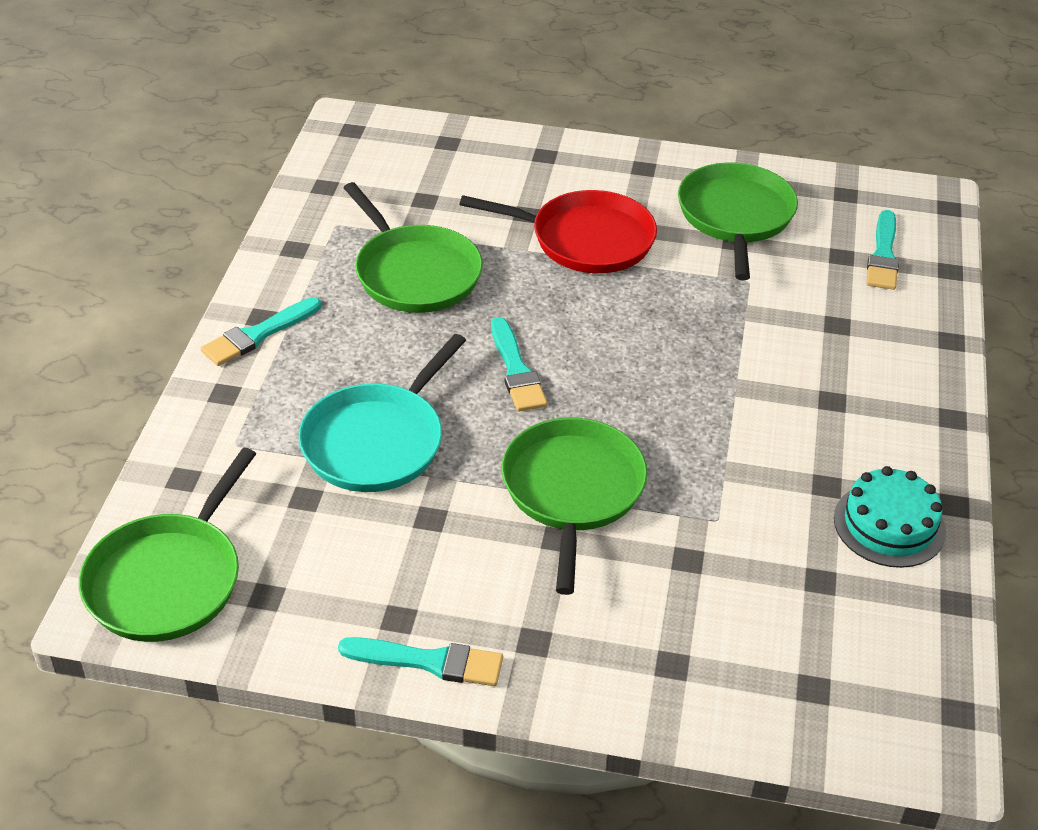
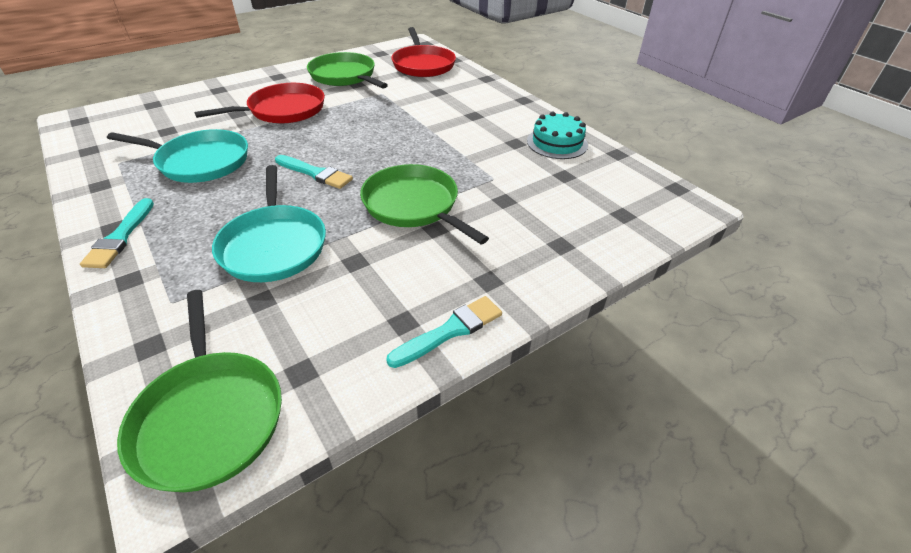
camera: 45 degrees left, 0 degrees up
(415, 273) = (200, 162): green pan -> turquoise pan
(883, 255) = (423, 65): turquoise brush -> red pan

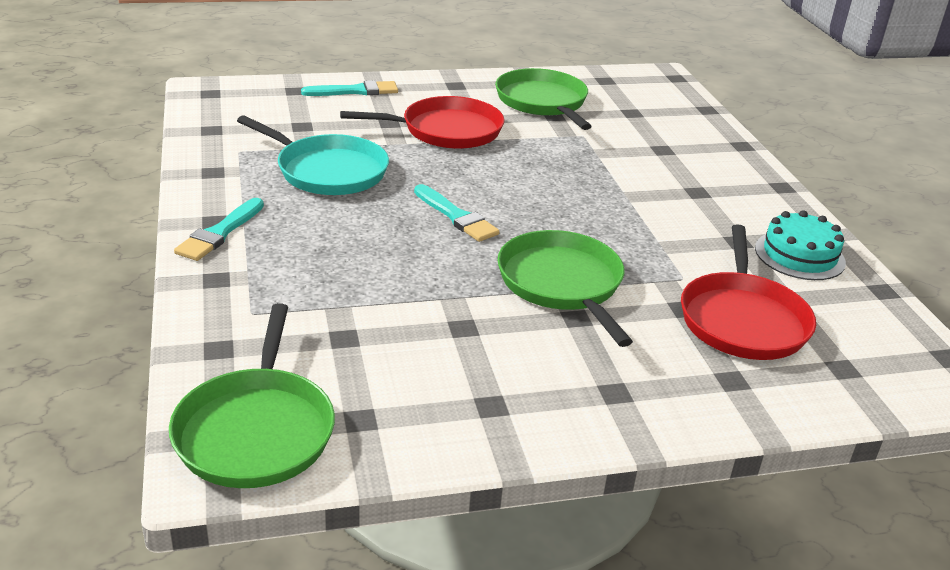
camera: 20 degrees right, 10 degrees down
(274, 245) = (378, 285): turquoise pan -> none
(423, 65) = (658, 108): red pan -> red pan (742, 320)
(450, 331) = (542, 430): turquoise brush -> turquoise brush (355, 91)

